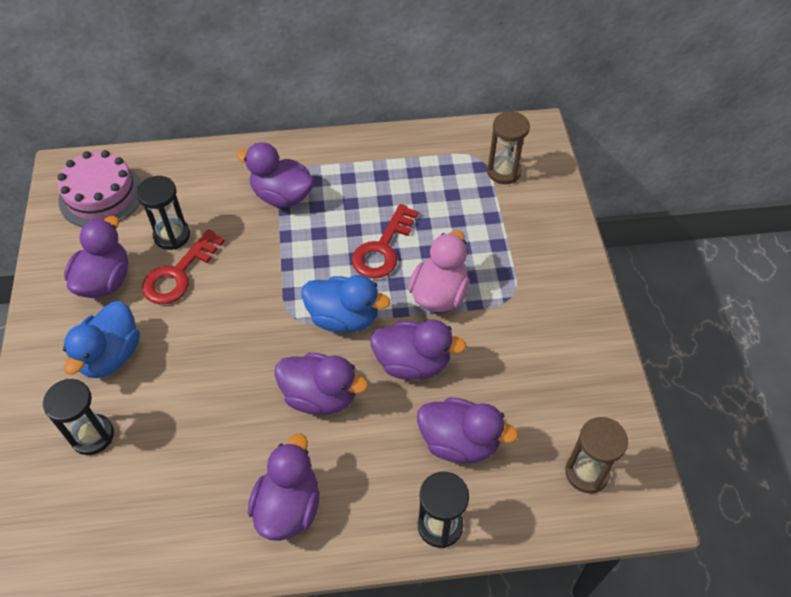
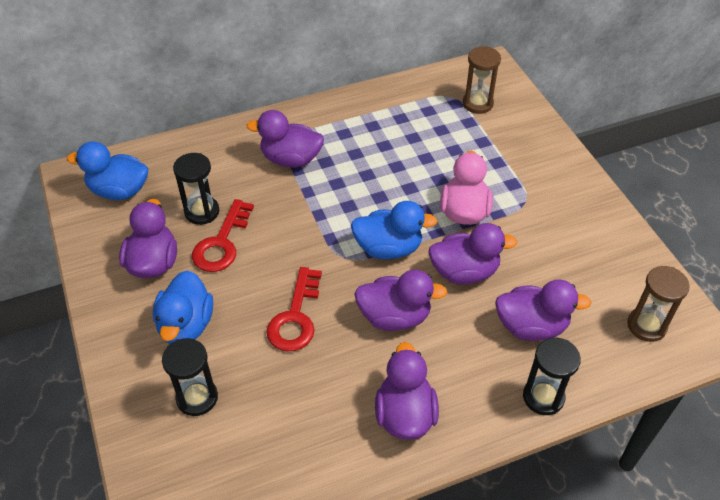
camera: 15 degrees left, 5 degrees down
(101, 195) = (119, 191): pink cake -> blue duck
(383, 248) = (399, 185): red key -> red key (295, 317)

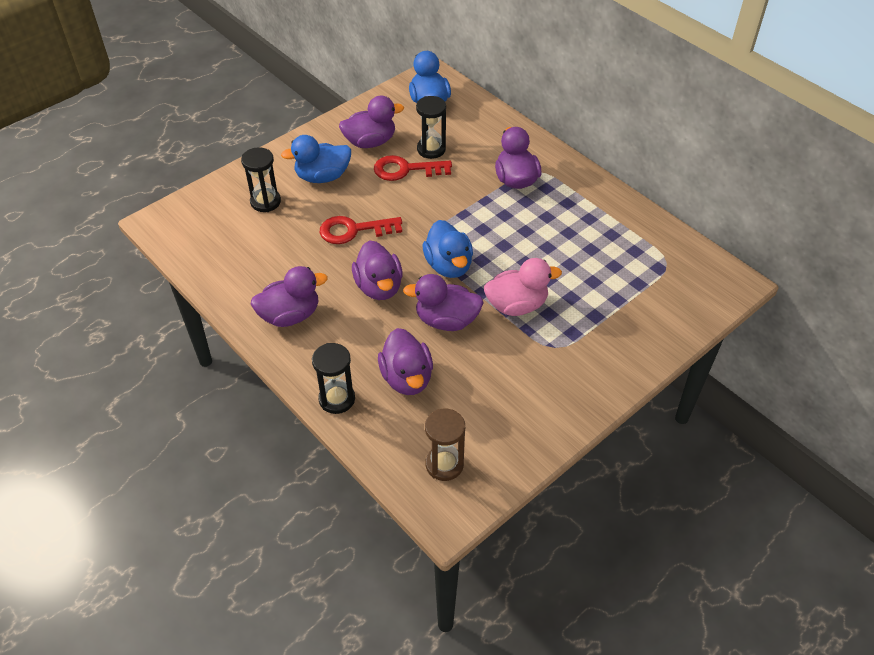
camera: 70 degrees right, 0 degrees up
(464, 272) = (446, 320): purple duck -> purple duck turned 120 degrees clockwise
(477, 103) = (669, 284): brown hourglass -> none

